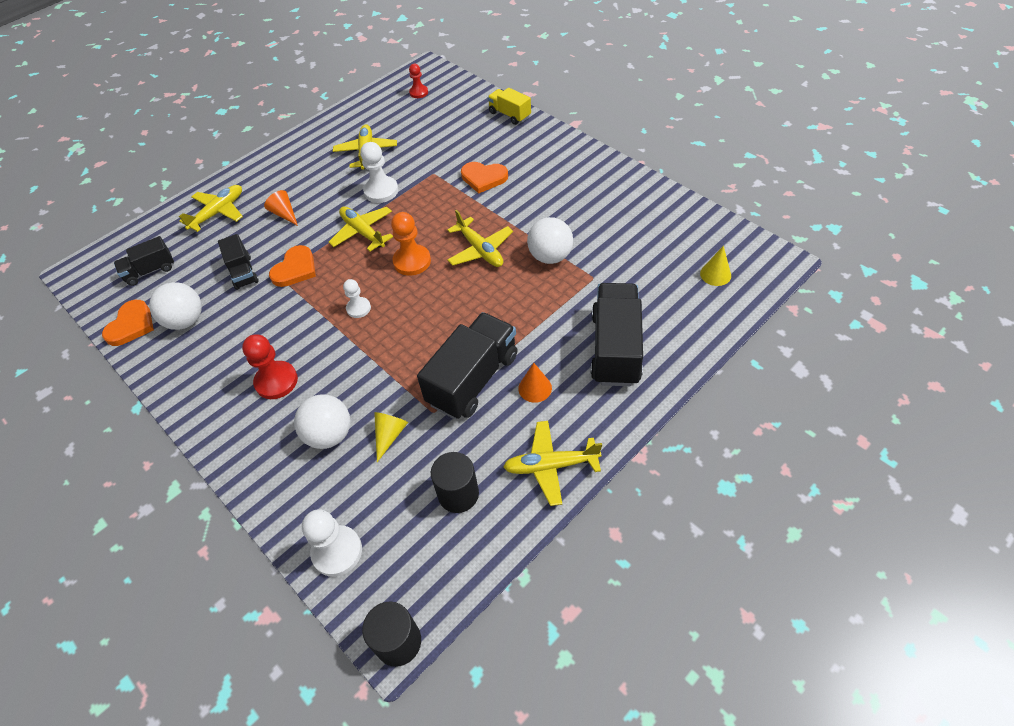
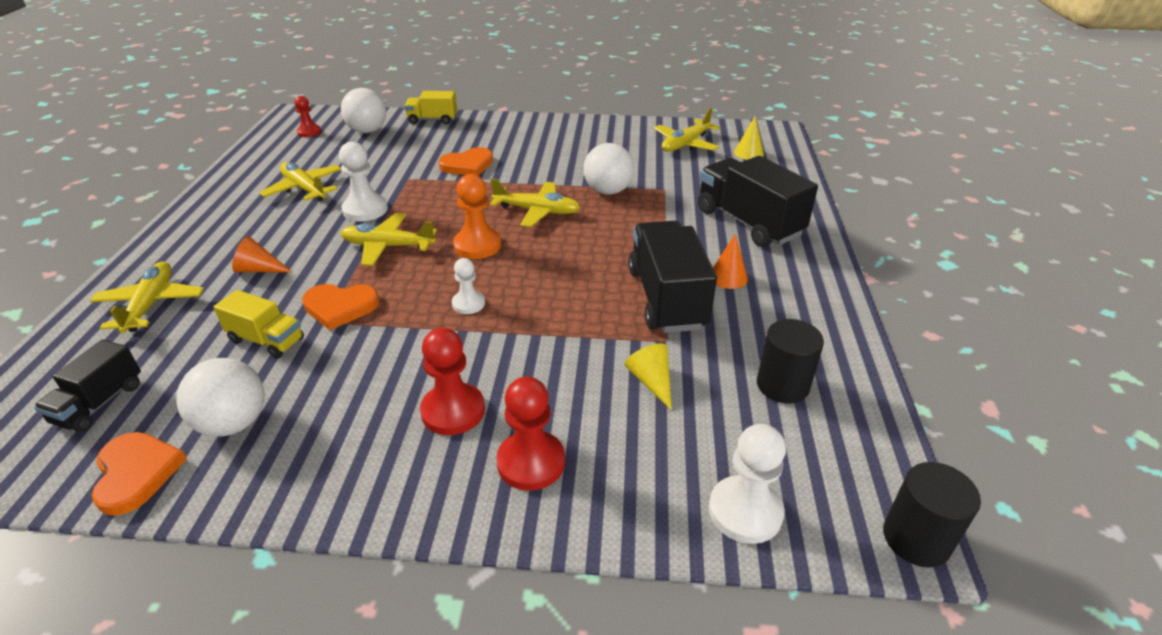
camera: 45 degrees left, 15 degrees down
(243, 272) = (266, 340): black truck -> yellow truck
(277, 441) = (531, 462): none -> red pawn
(295, 269) = (340, 307): orange heart -> orange heart turned 105 degrees clockwise
(329, 435) = (586, 419): white ball -> white ball (367, 131)
(550, 466) = (821, 319): yellow plane -> yellow plane (685, 144)

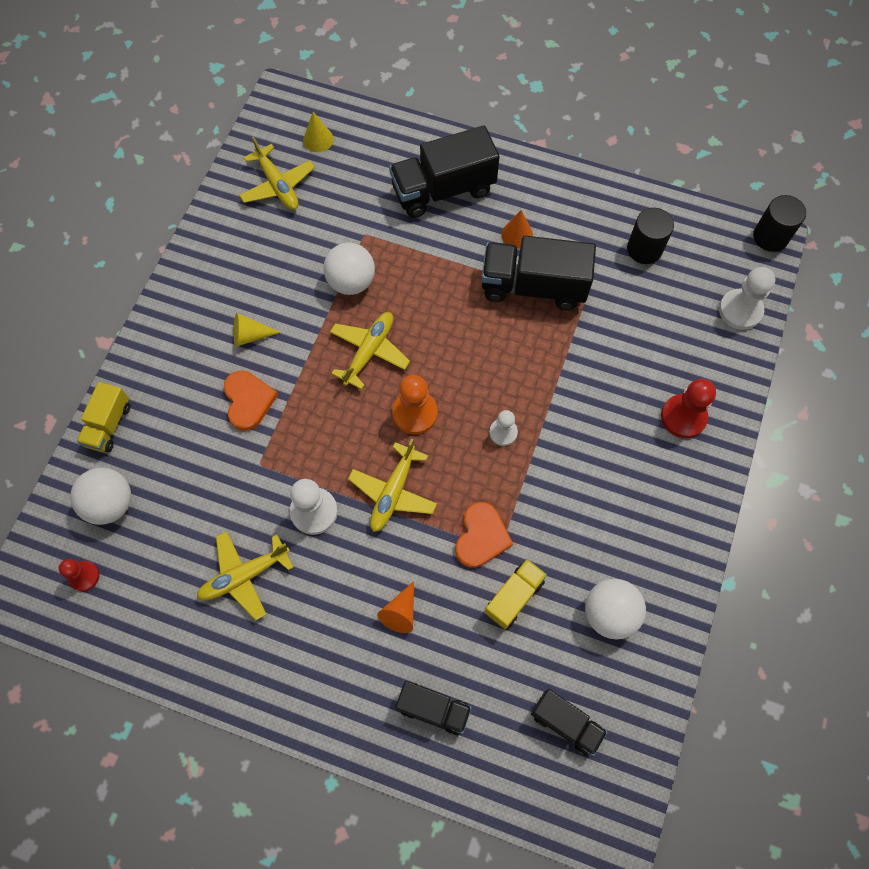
camera: 75 degrees left, 30 degrees up
(136, 473) = (647, 676): orange heart -> none
(151, 304) = (433, 709): yellow plane -> black truck
(453, 411) = (627, 459): red pawn -> none
(651, 381) = (624, 325): yellow cone -> yellow cone (250, 335)

